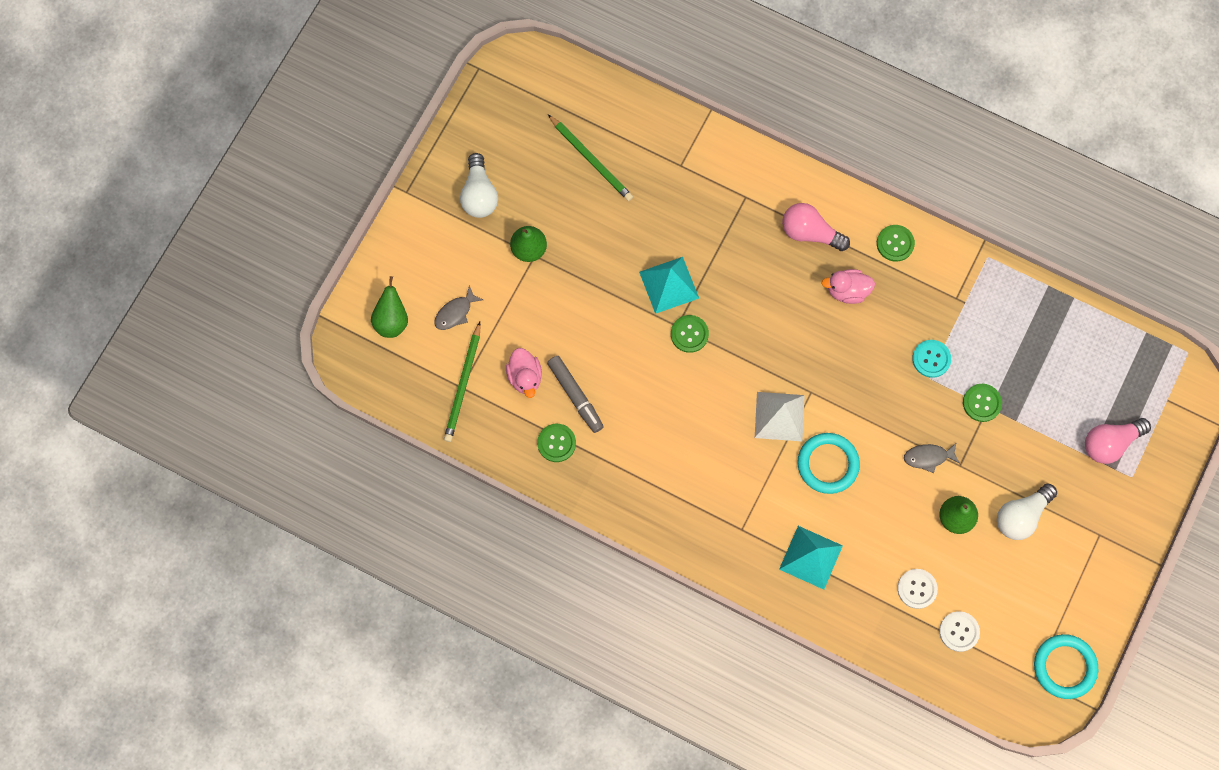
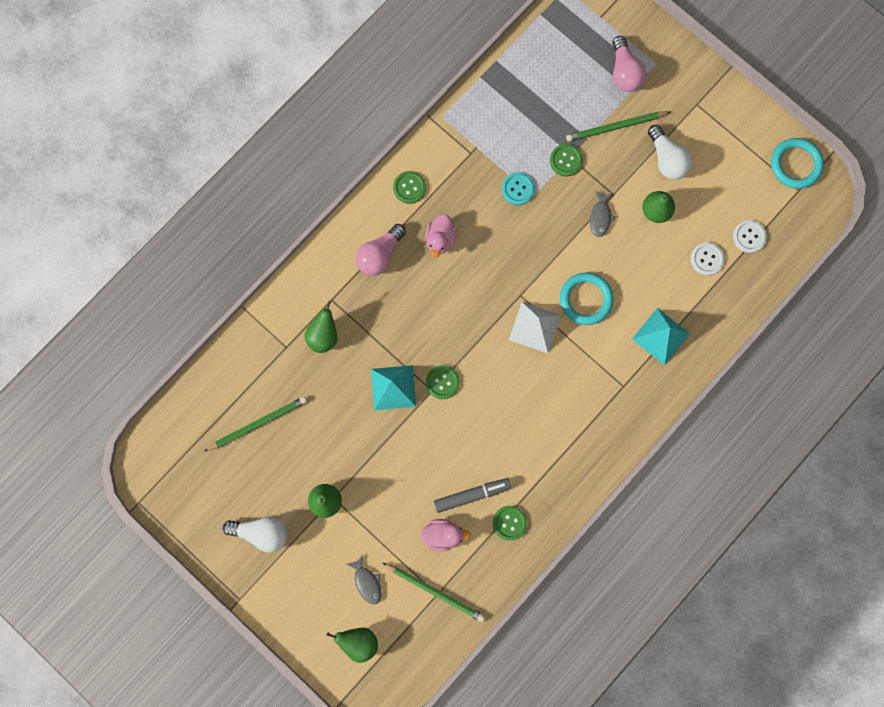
camera: 75 degrees left, 5 degrees up
(703, 199) = (323, 336): none -> green pear
(1040, 448) = (615, 127): none -> green pencil

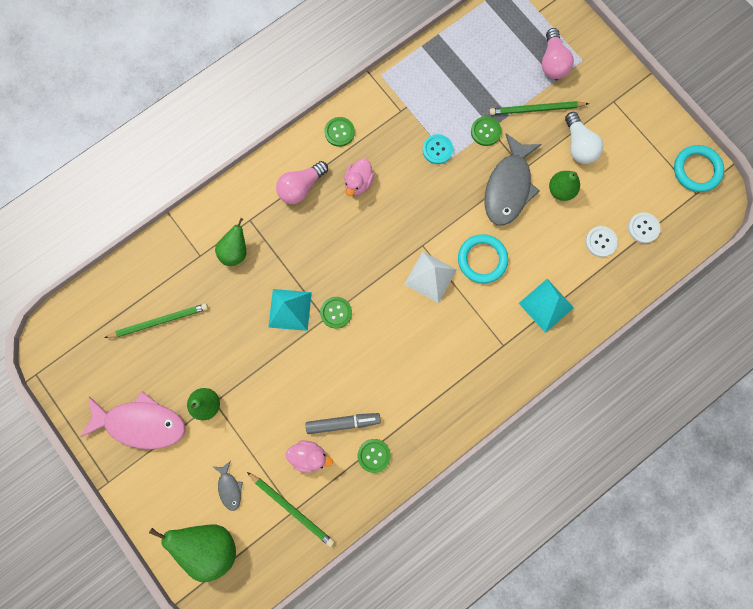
camera: 10 degrees right, 0 degrees up
(261, 533) = (141, 423): white light bulb -> pink fish
(358, 642) = (210, 544): green pear -> green pear, size x1.60
(600, 217) = (508, 187): grey fish -> grey fish, size x2.18

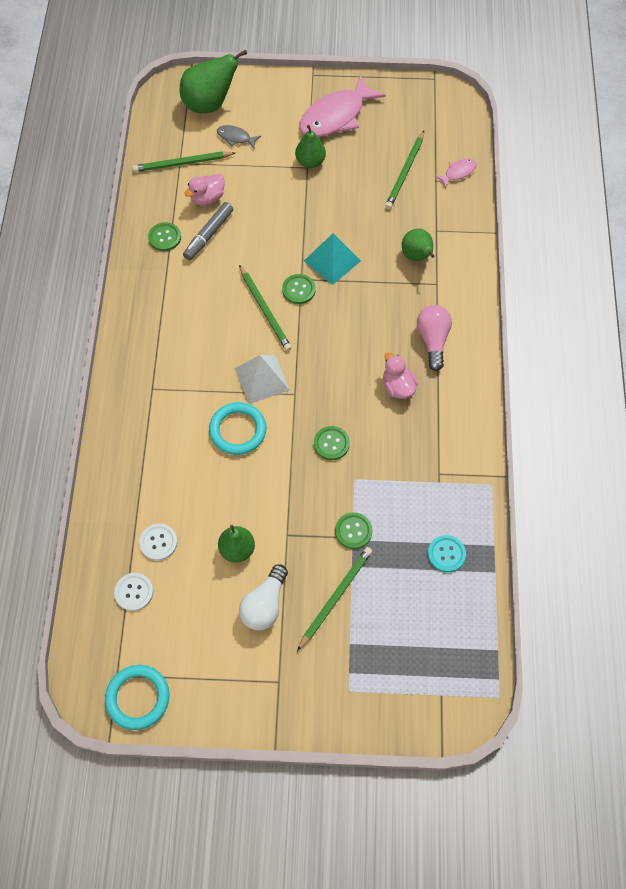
camera: 130 degrees right, 15 degrees down
(128, 281) = (458, 172): none -> pink fish
(339, 132) = (460, 407): green button -> green button (331, 443)
(373, 322) = (265, 310): none -> green pencil
(437, 150) = (372, 474): turquoise button -> turquoise button (446, 554)
(508, 187) = (282, 506): grey fish -> none
(546, 305) = (150, 448): turquoise pyramid -> none
(552, 62) = (372, 657): pink light bulb -> none
(578, 145) = (265, 604): white light bulb -> white light bulb turned 90 degrees counterclockwise

